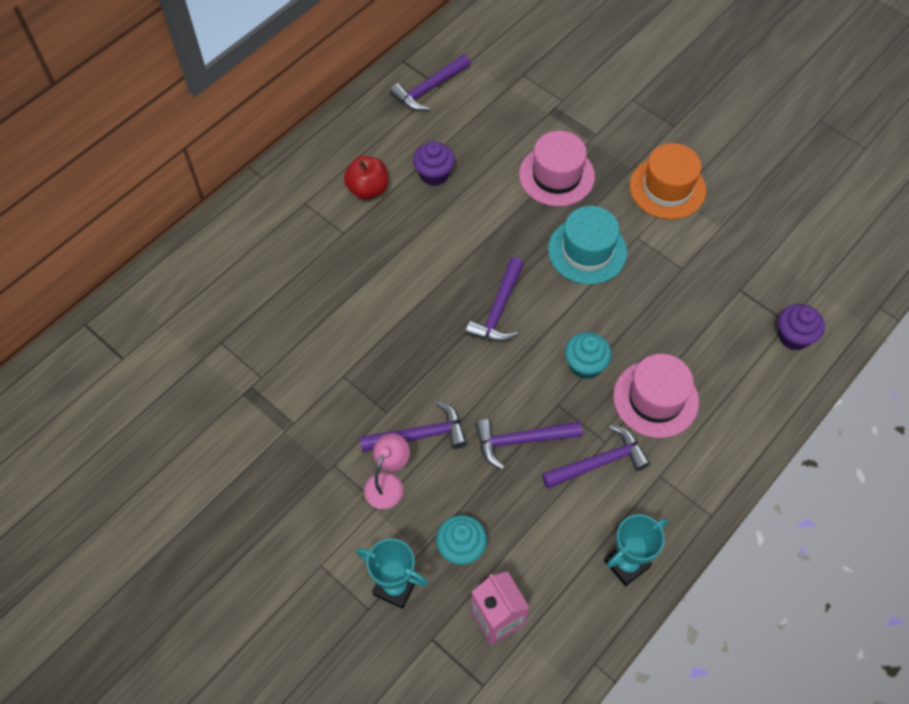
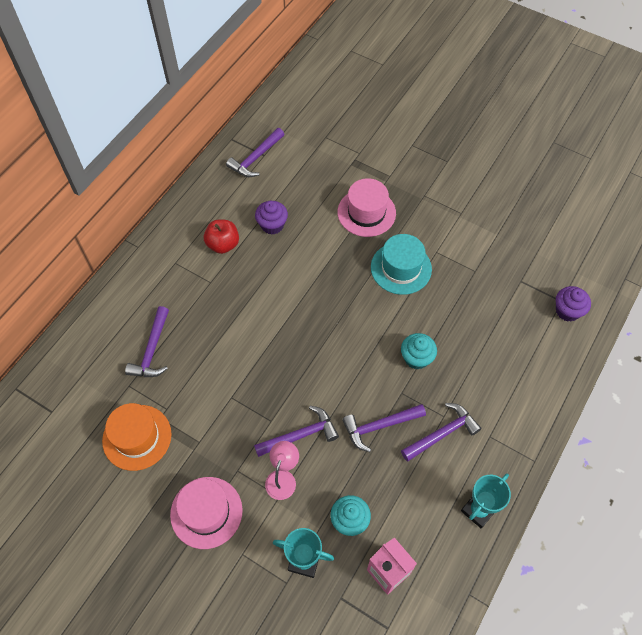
camera: 10 degrees left, 0 degrees up
(498, 310) = (342, 325): purple hammer -> purple hammer (152, 350)
(655, 399) = (475, 376): pink hat -> pink hat (206, 512)
(667, 188) = (451, 210): orange hat -> orange hat (137, 437)

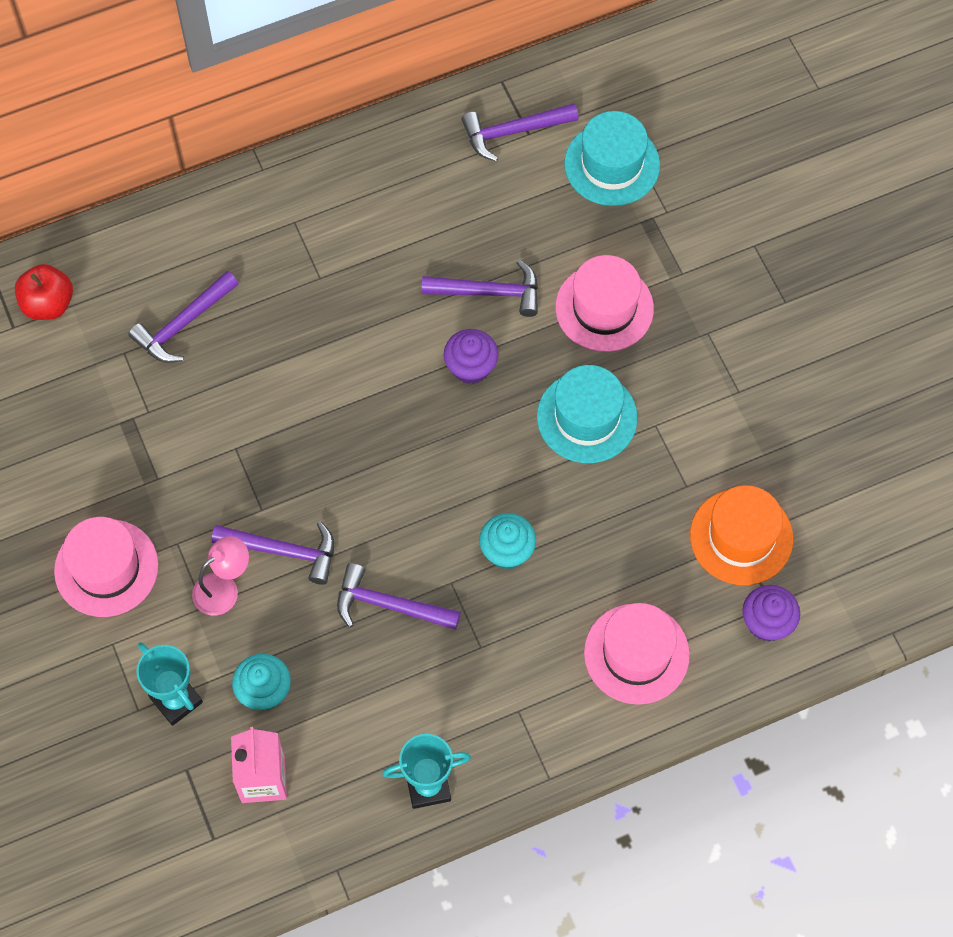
camera: 35 degrees right, 5 degrees up
(137, 437) = (89, 424): orange hat -> orange hat (741, 537)
(223, 244) = (374, 234): red apple -> red apple (48, 304)
(272, 225) = (460, 247): purple cupcake -> purple cupcake (471, 367)
(316, 146) = (612, 164): none -> turquoise hat
(442, 433) = (460, 667): purple hammer -> purple hammer (489, 292)
(521, 367) = (636, 654): none -> pink hat

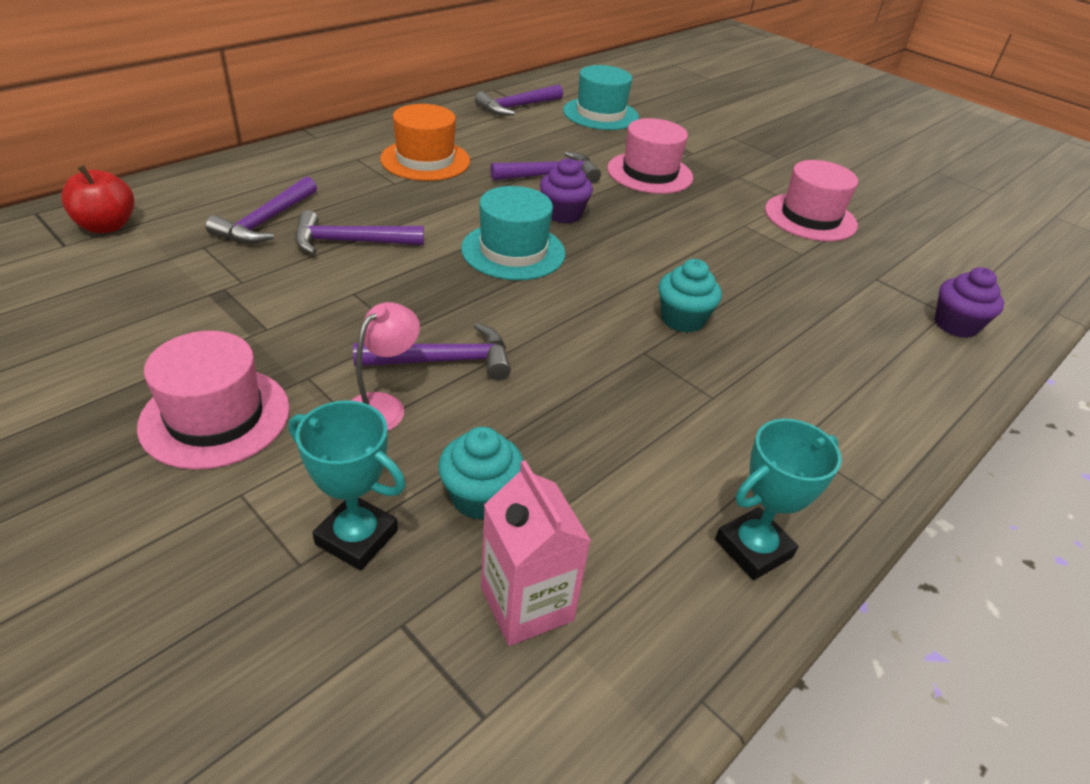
camera: 25 degrees left, 25 degrees down
(389, 605) = (590, 382): purple hammer -> purple hammer (350, 242)
(587, 417) = (685, 228): turquoise hat -> turquoise hat (513, 251)
(636, 654) = (868, 370): pink hat -> pink hat (810, 217)
(741, 537) = (876, 276): orange hat -> orange hat (425, 160)

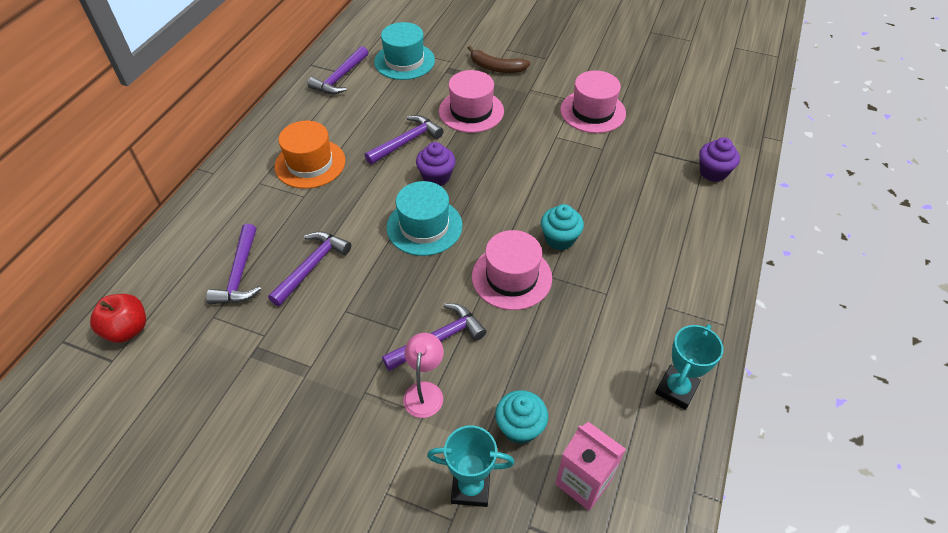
camera: 20 degrees left, 10 degrees up
(215, 417) = (330, 448): pink hat -> pink hat (511, 277)
(350, 242) = (312, 266): purple hammer -> purple hammer turned 150 degrees clockwise
(708, 147) = (496, 68): none -> brown banana

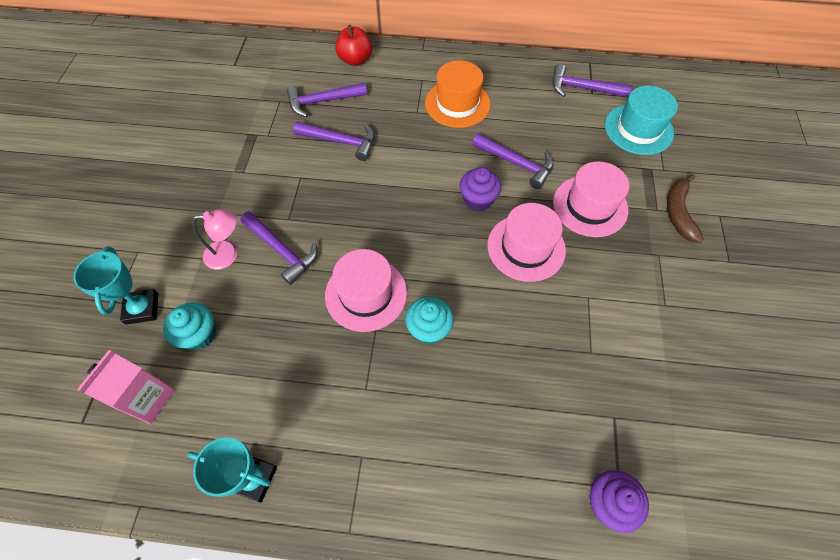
camera: 75 degrees right, 10 degrees up
(128, 329) = (260, 62): red apple -> red apple (355, 60)
(424, 226) = (409, 207): turquoise hat -> none
(593, 111) = (654, 331): pink hat -> pink hat (526, 247)

